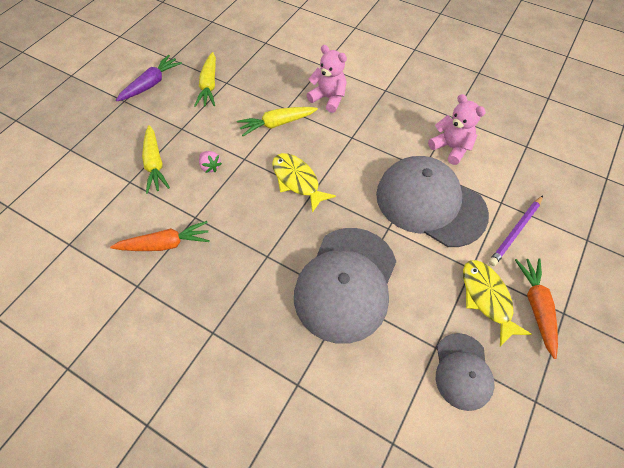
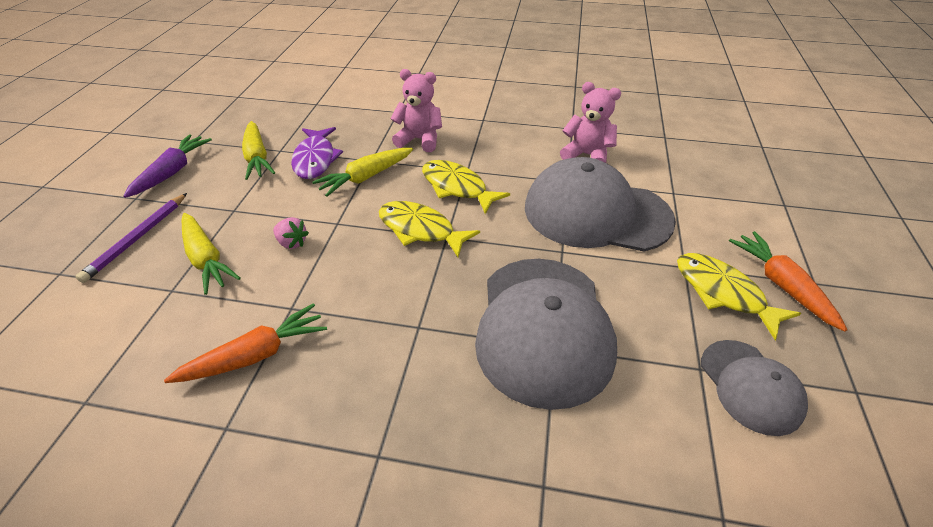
camera: 20 degrees left, 15 degrees down
(248, 97) = (315, 159): none -> purple fish
(338, 151) = (457, 187): none -> yellow fish
(515, 231) = (707, 216): purple pencil -> purple pencil (137, 238)

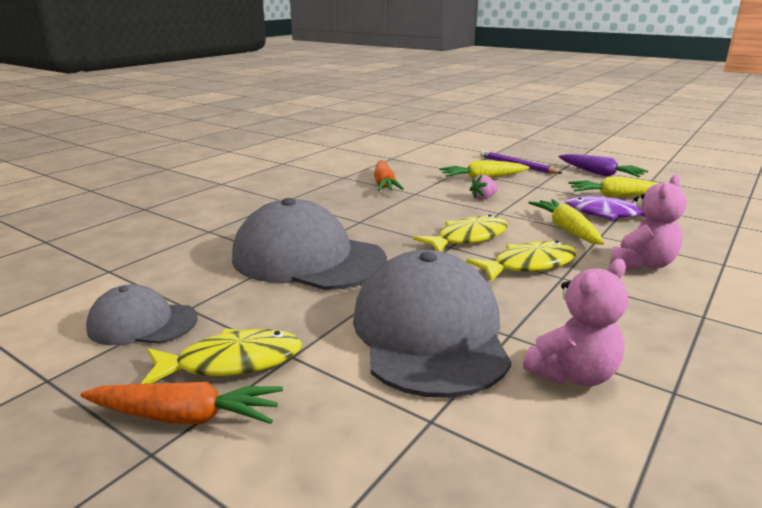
camera: 115 degrees right, 20 degrees down
(596, 213) = (429, 332): grey cap -> grey cap turned 45 degrees counterclockwise

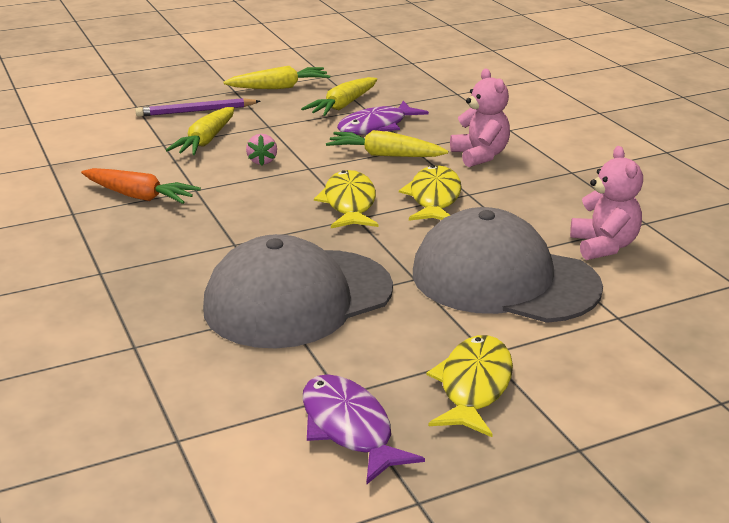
camera: 60 degrees left, 5 degrees up
(142, 323) = (349, 428): grey cap -> purple fish
(186, 416) = (541, 424): orange carrot -> none
(600, 174) = (279, 87): purple carrot -> yellow carrot

